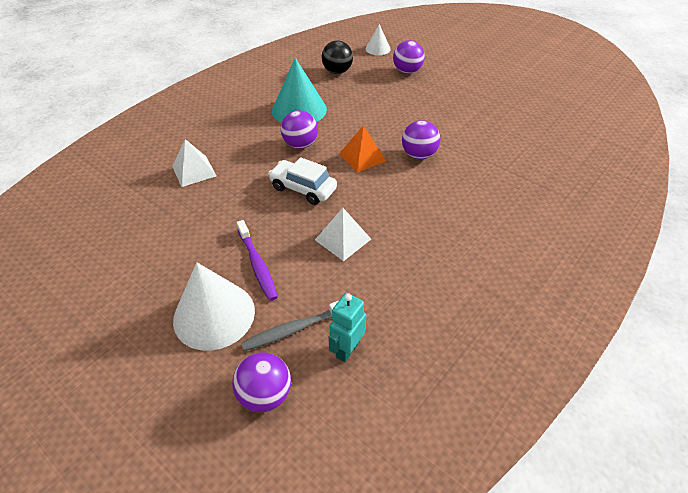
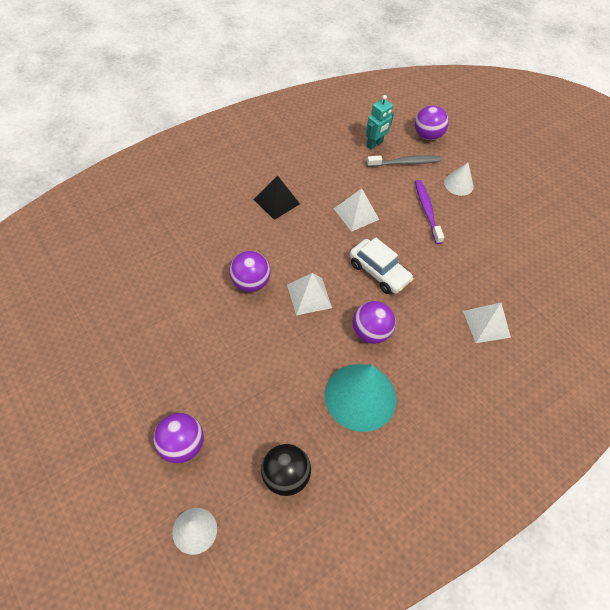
camera: 170 degrees left, 10 degrees up
(214, 315) = (458, 184): white cone -> white cone, size x0.53
(362, 157) = (309, 296): orange pyramid -> white pyramid
(438, 230) = (276, 201): none -> black pyramid

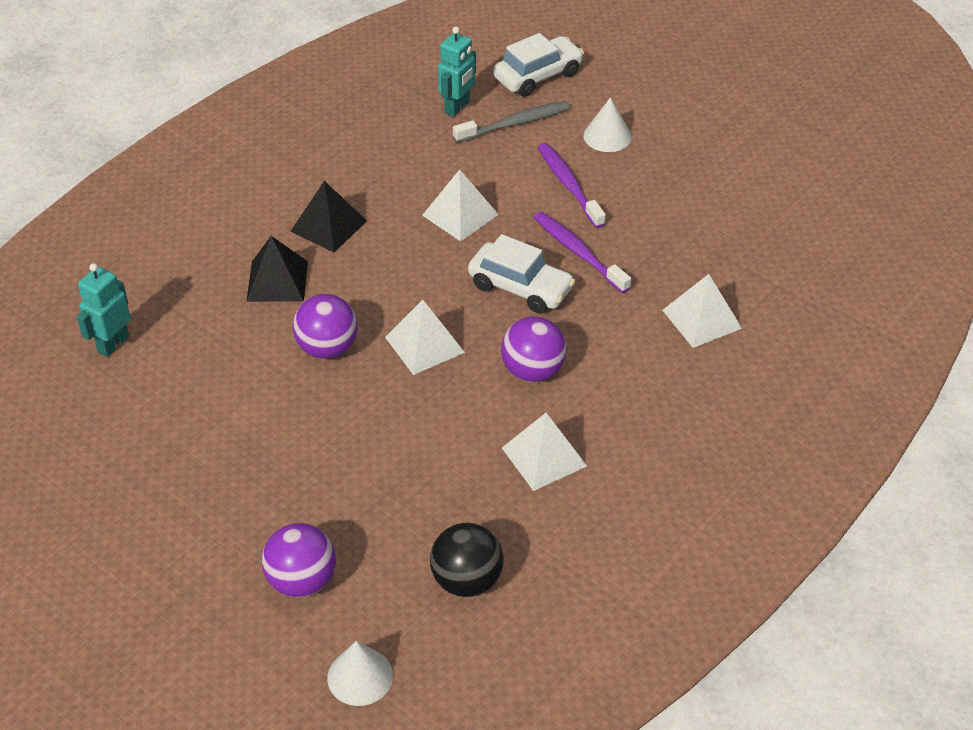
camera: 10 degrees left, 10 degrees down
(126, 247) = (113, 344): none -> turquoise robot
(235, 230) = (277, 281): none -> black pyramid
(360, 396) = (544, 456): turquoise cone -> white pyramid
(421, 257) = (578, 252): none -> purple toothbrush
(427, 136) = (538, 76): purple ball -> white car

